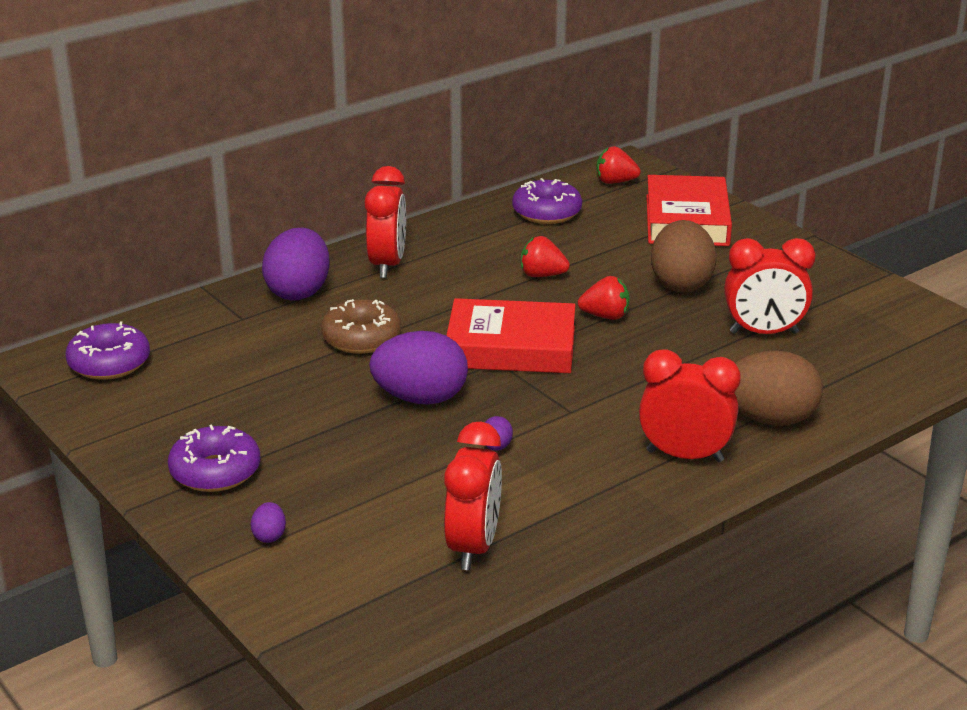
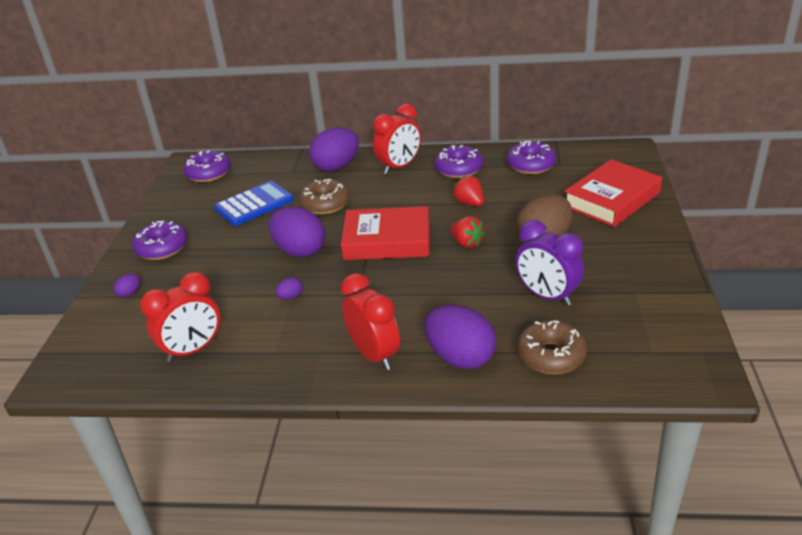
camera: 45 degrees right, 5 degrees up
(259, 374) = (254, 204): none -> blue calculator
(468, 243) = (459, 169): none -> purple donut
(511, 347) = (387, 240): red book -> red book turned 45 degrees counterclockwise
(615, 182) = (602, 159): red strawberry -> none
(764, 333) = (547, 296): red clock -> purple clock
(769, 419) = (460, 357): brown egg -> purple egg
(844, 380) = (551, 355): none -> brown donut

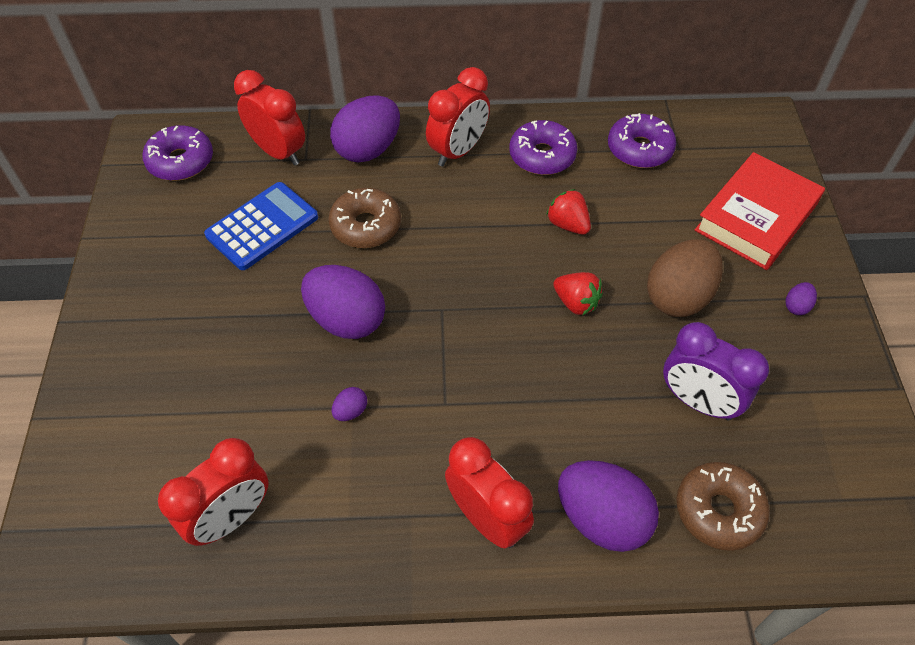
camera: 10 degrees left, 20 degrees up
(130, 293) = (114, 409): purple egg -> purple egg (796, 306)
(162, 248) = (143, 316): purple donut -> none
(275, 168) = (279, 152): none -> red clock
(387, 240) = (466, 298): red book -> none

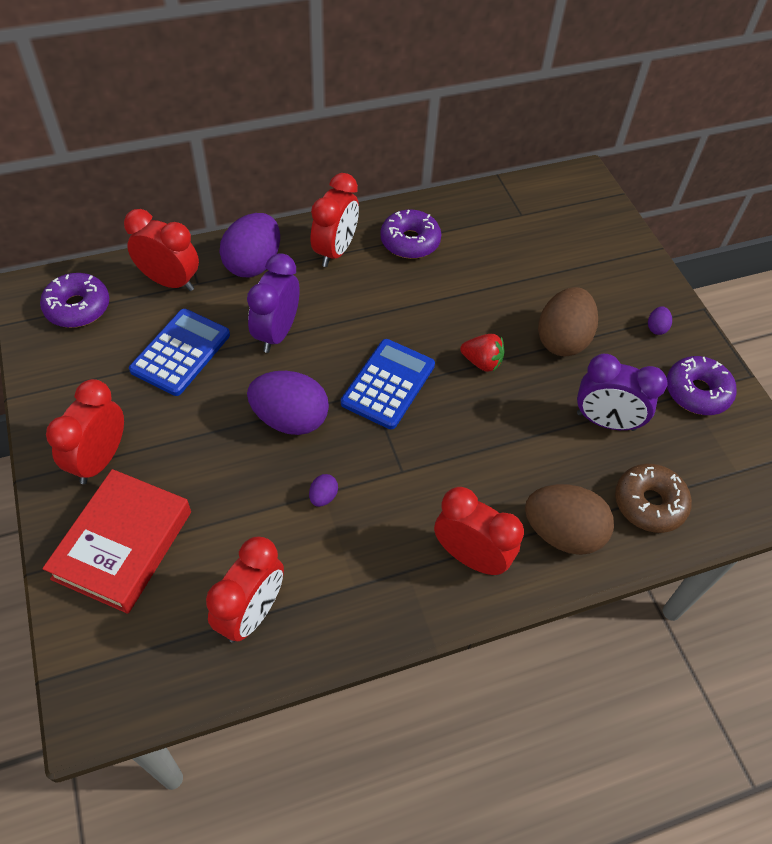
camera: 20 degrees left, 0 degrees up
(144, 318) = (100, 459): none -> red clock
(366, 226) = (276, 333): brown donut -> purple clock
(463, 305) = (388, 384): none -> blue calculator
(568, 224) = (452, 297): red strawberry -> none
(602, 518) = (562, 533): purple egg -> brown egg
(639, 149) = (490, 221): purple donut -> purple donut (697, 392)
(756, 217) = (602, 261): red book -> red book (123, 545)

